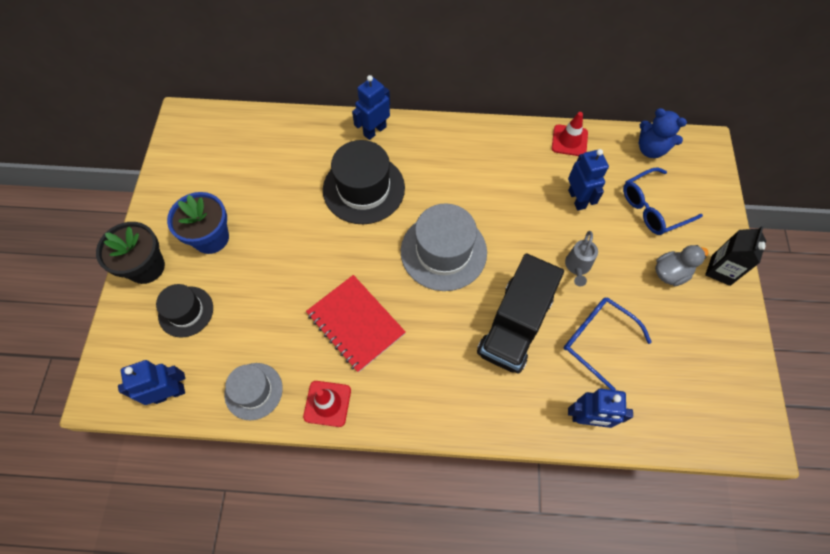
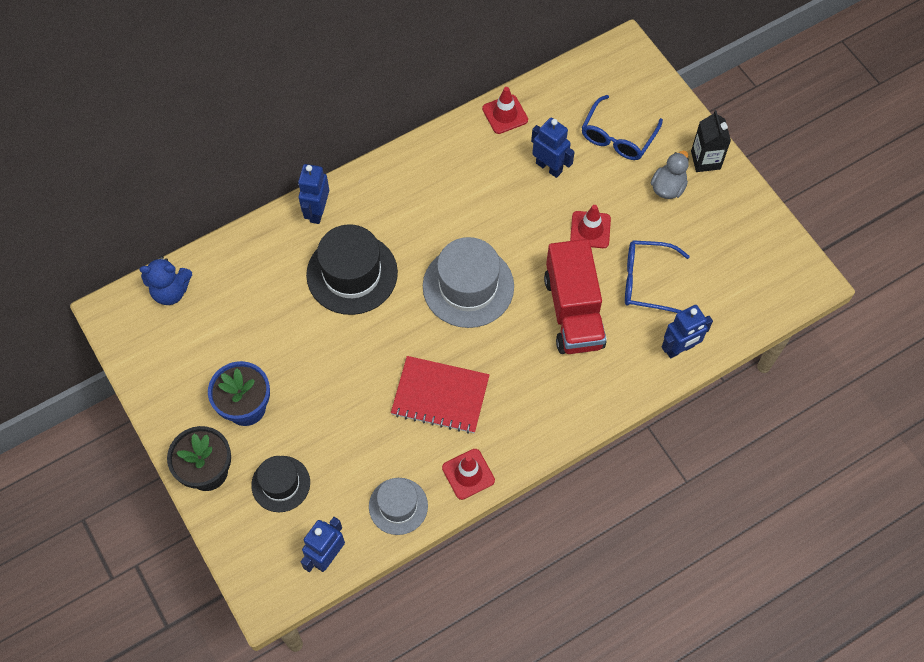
camera: 35 degrees left, 0 degrees up
(515, 325) = (573, 311): black truck -> red truck
(577, 267) = (590, 230): grey watering can -> red traffic cone
(650, 149) = (581, 81): blue teddy bear -> blue teddy bear (171, 291)

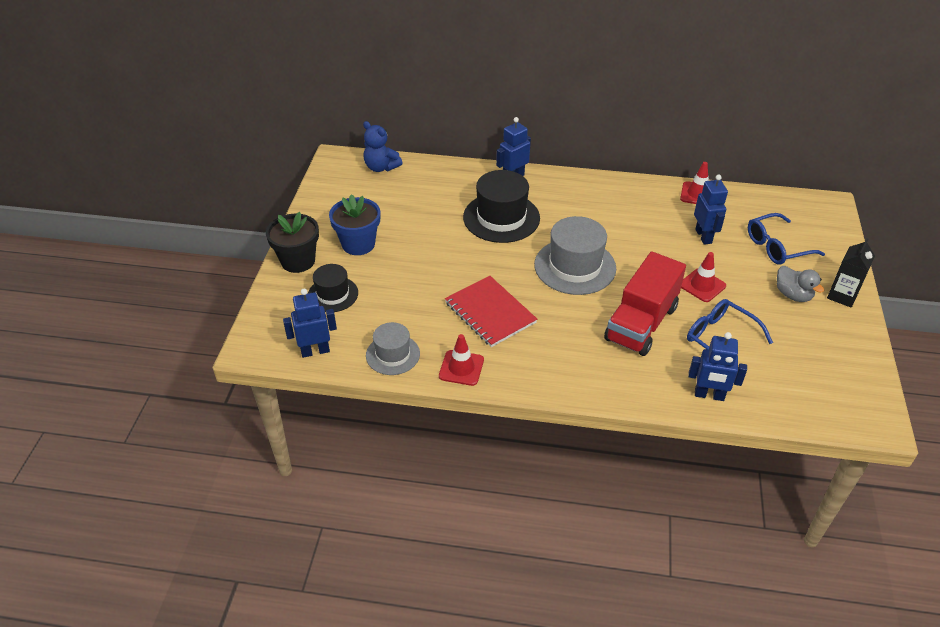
camera: 40 degrees right, 20 degrees down
(668, 187) = (793, 295): grey duck -> grey duck turned 75 degrees clockwise

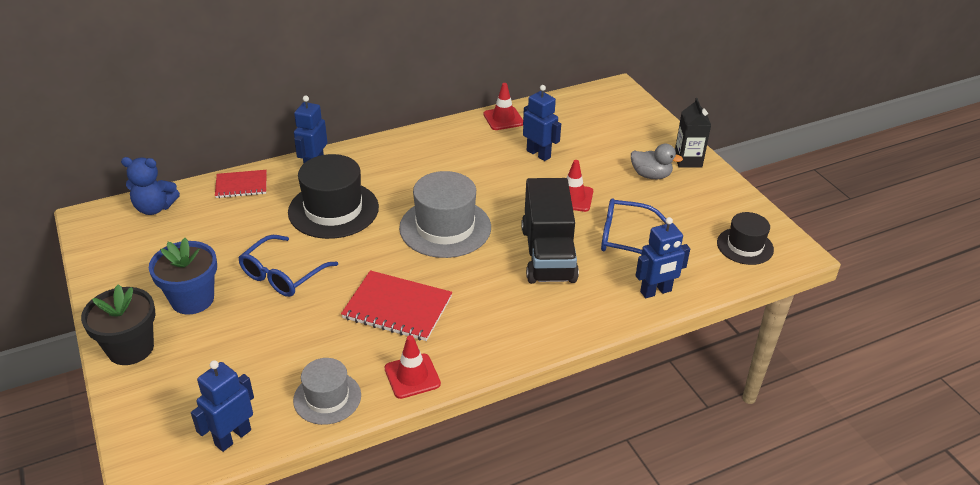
camera: 35 degrees left, 5 degrees down
(333, 294) = (204, 366): black hat -> black hat (745, 246)
(450, 173) = (241, 185): none -> red notebook
(641, 323) = (548, 254): red truck -> black truck
(776, 247) = (605, 140): blue glasses -> blue glasses (282, 275)

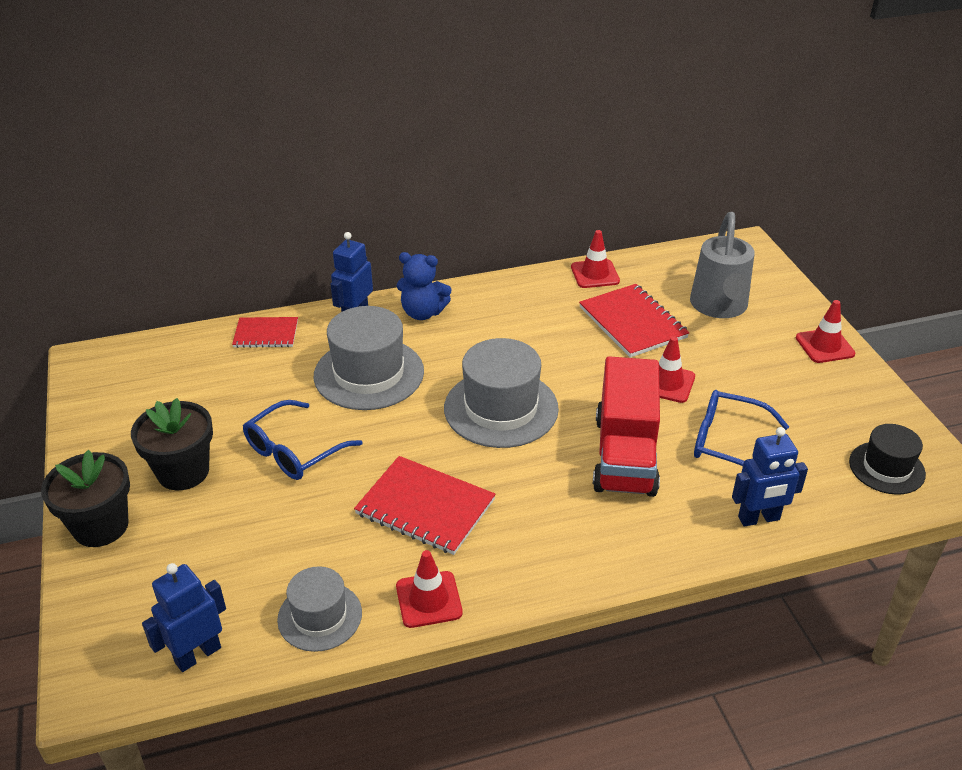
camera: 10 degrees right, 0 degrees up
(154, 208) = (161, 354): blue teddy bear -> blue teddy bear (423, 313)
(192, 299) = (183, 472): blue flower pot -> black flower pot
(333, 210) = (369, 373): black hat -> grey hat
(538, 154) = (632, 322): blue robot -> red notebook
(548, 254) = (625, 455): black truck -> red truck
(604, 138) = (719, 308): none -> grey watering can
(651, 175) = (773, 362): grey duck -> none
(688, 160) = (824, 346): black carton -> red traffic cone

